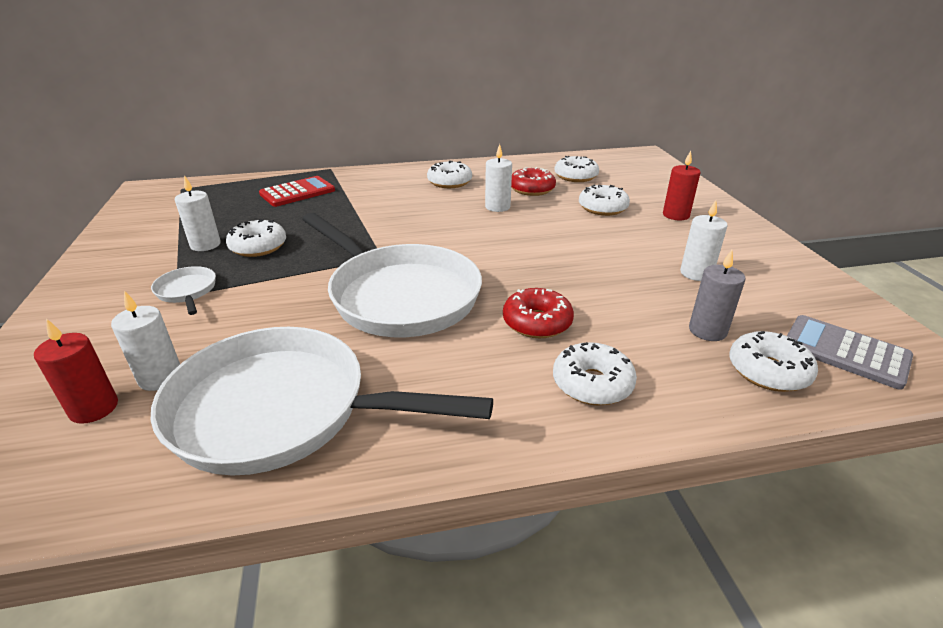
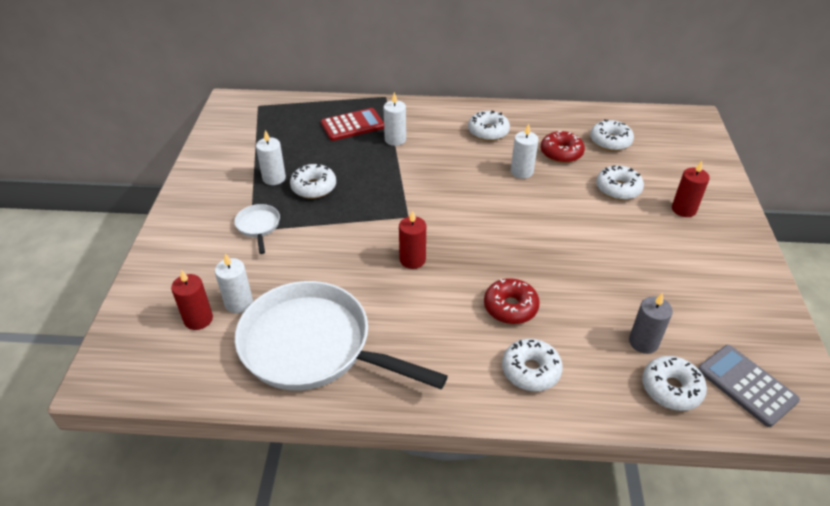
camera: 15 degrees right, 10 degrees up
(399, 295) = (412, 260): white pan -> red candle
(696, 273) = (666, 282): white candle -> white candle (395, 139)

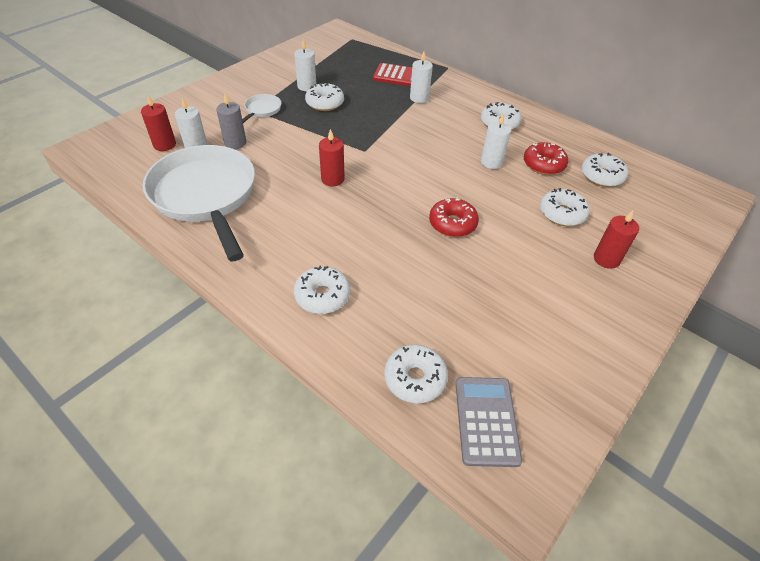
camera: 35 degrees right, 5 degrees up
(510, 307) = (362, 247): red donut -> red donut (452, 224)
(643, 342) = (436, 332): grey candle -> grey candle (235, 143)

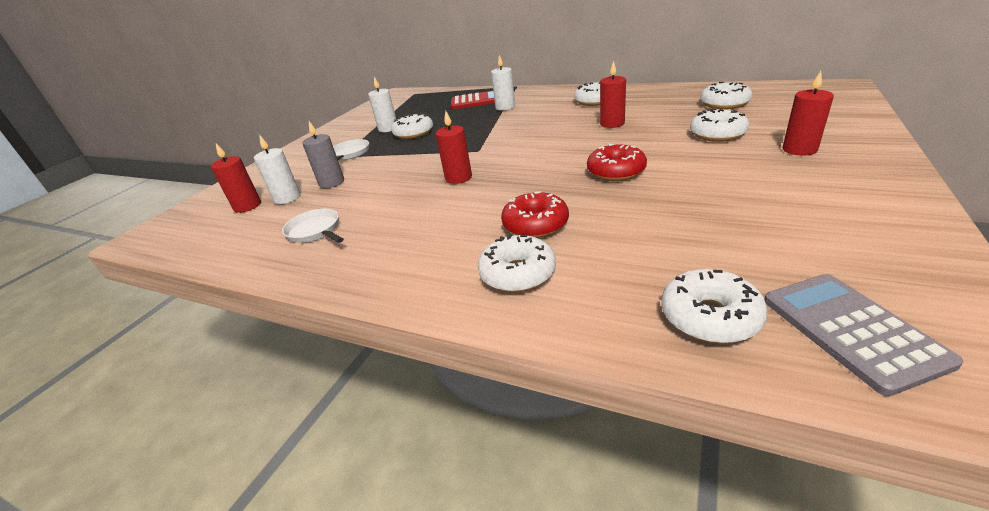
camera: 10 degrees left, 15 degrees down
(206, 196) = (315, 231): white pan -> white pan, size x0.41
(491, 162) = (612, 124): white candle -> red candle
(543, 164) = (663, 112): red donut -> red donut (535, 225)

